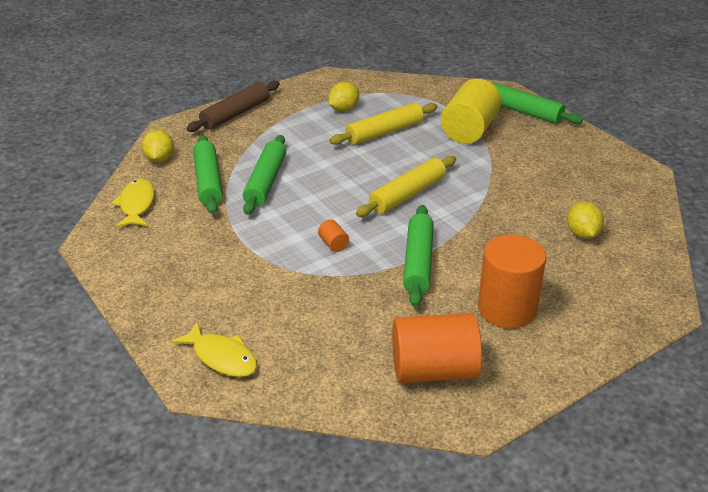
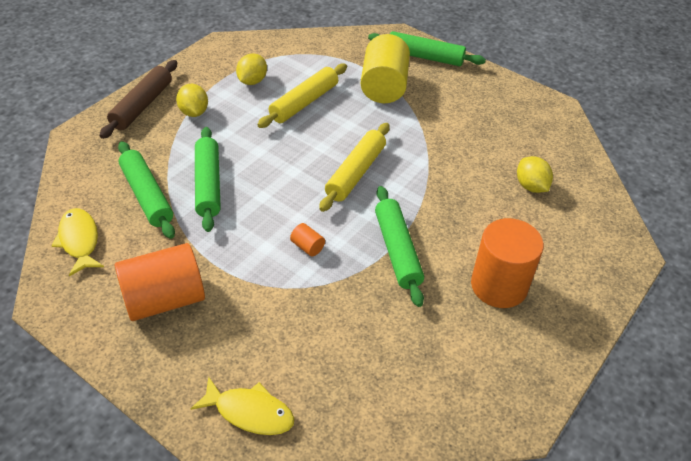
camera: 20 degrees left, 10 degrees up
(159, 159) = (81, 177): yellow lemon -> yellow lemon (194, 112)
(434, 370) = (461, 373): orange cylinder -> orange cylinder (164, 299)

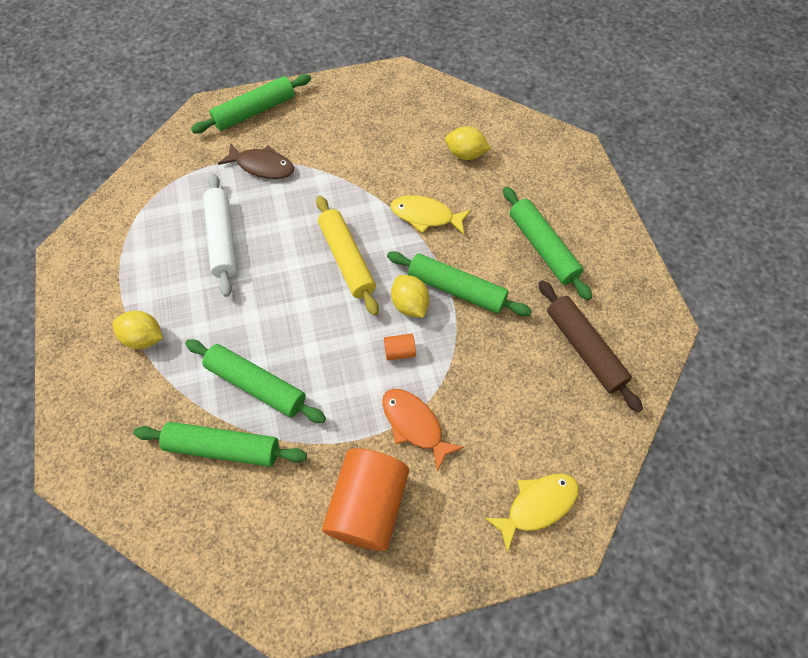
camera: 50 degrees left, 15 degrees up
(79, 241) = (231, 545): yellow fish -> yellow fish (426, 216)
(142, 105) = (86, 379): brown rolling pin -> brown rolling pin (584, 348)
(252, 81) = (150, 261): yellow lemon -> yellow lemon (410, 305)
(253, 290) = (414, 425): none -> orange fish
(304, 102) = (222, 239): yellow rolling pin -> white rolling pin
(384, 86) = (262, 166): yellow cylinder -> brown fish
(499, 286) = (542, 248): orange cylinder -> green rolling pin

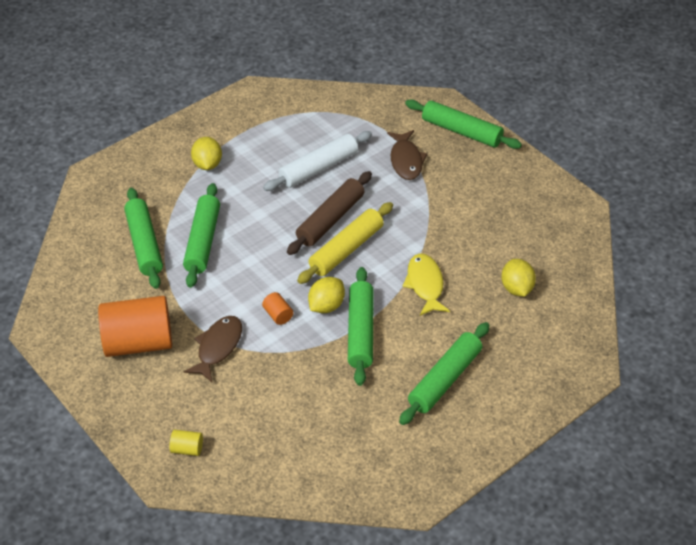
camera: 65 degrees right, 15 degrees down
(414, 425) = (218, 347): orange fish -> brown fish
(537, 505) = (187, 449): yellow fish -> yellow cylinder
(584, 348) = (352, 441): brown rolling pin -> brown rolling pin (330, 219)

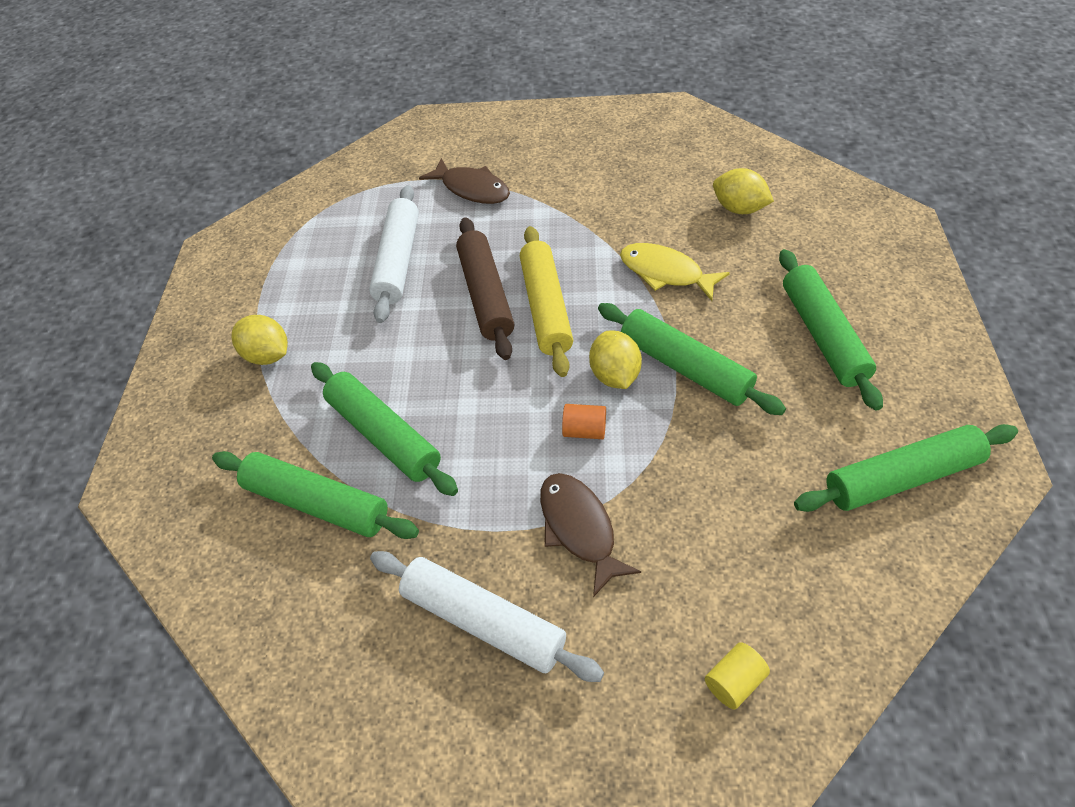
camera: 45 degrees left, 5 degrees up
(139, 343) = (483, 621): orange cylinder -> white rolling pin
(461, 131) = (481, 130): green rolling pin -> green rolling pin (901, 477)

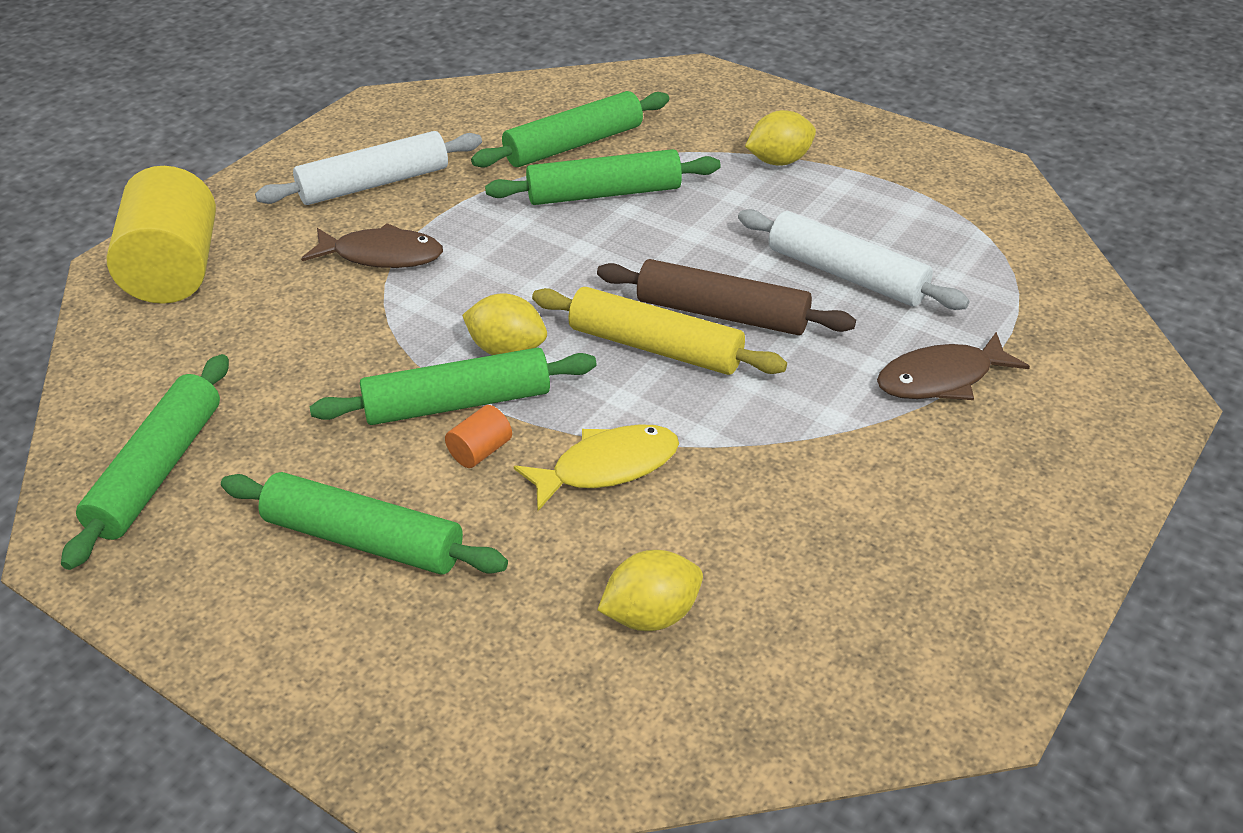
camera: 120 degrees right, 10 degrees down
(584, 430) = (469, 301): orange cylinder -> orange cylinder (480, 451)
(734, 682) = (174, 270): yellow cylinder -> yellow cylinder, size x2.46

